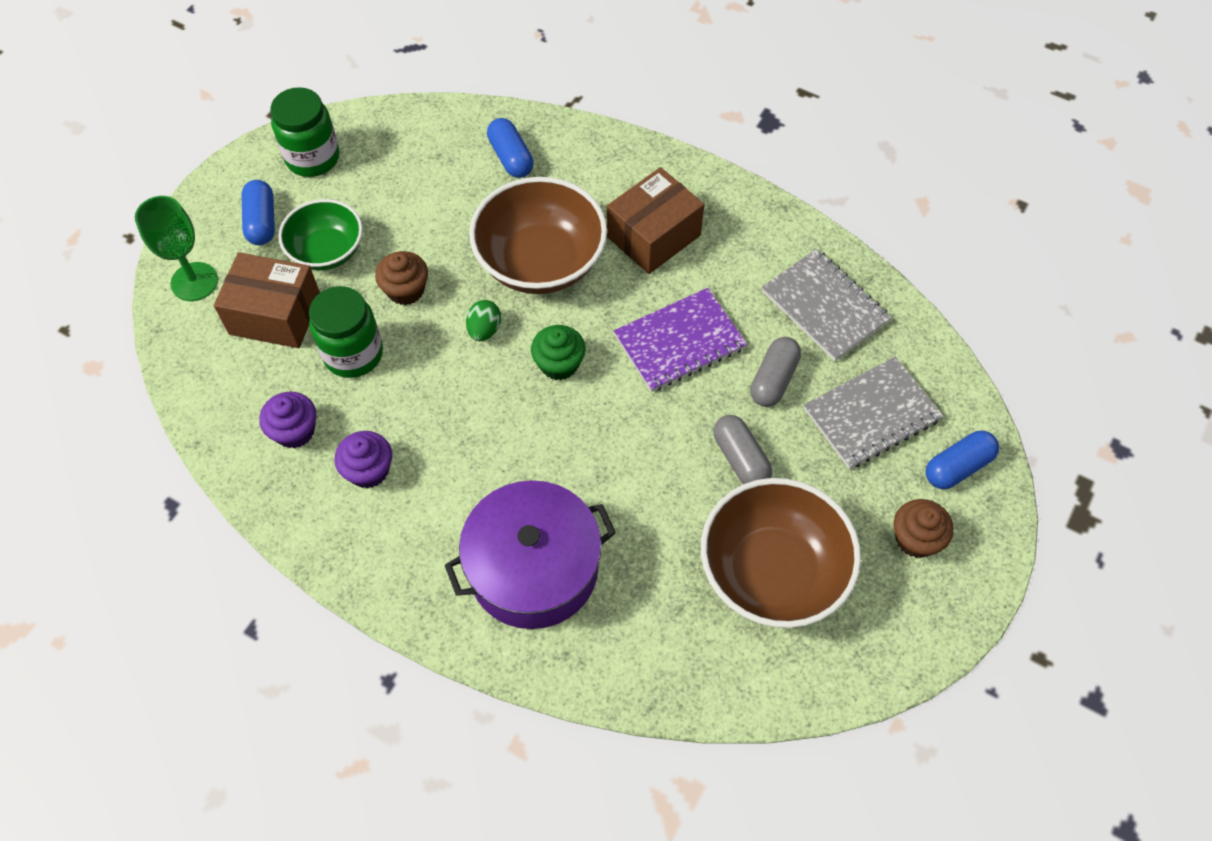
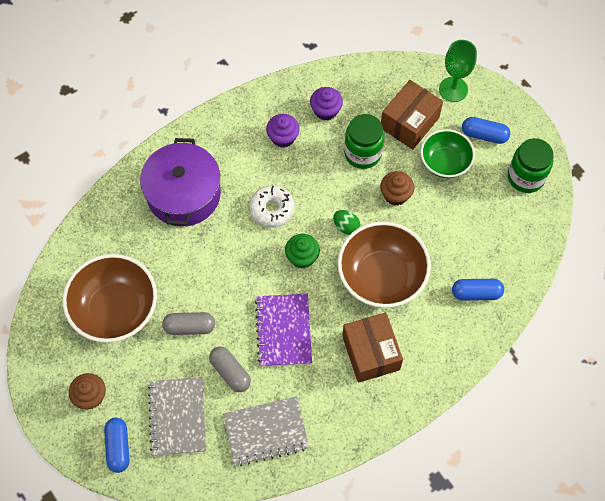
camera: 115 degrees right, 5 degrees up
(501, 433) = (272, 209): none -> white donut

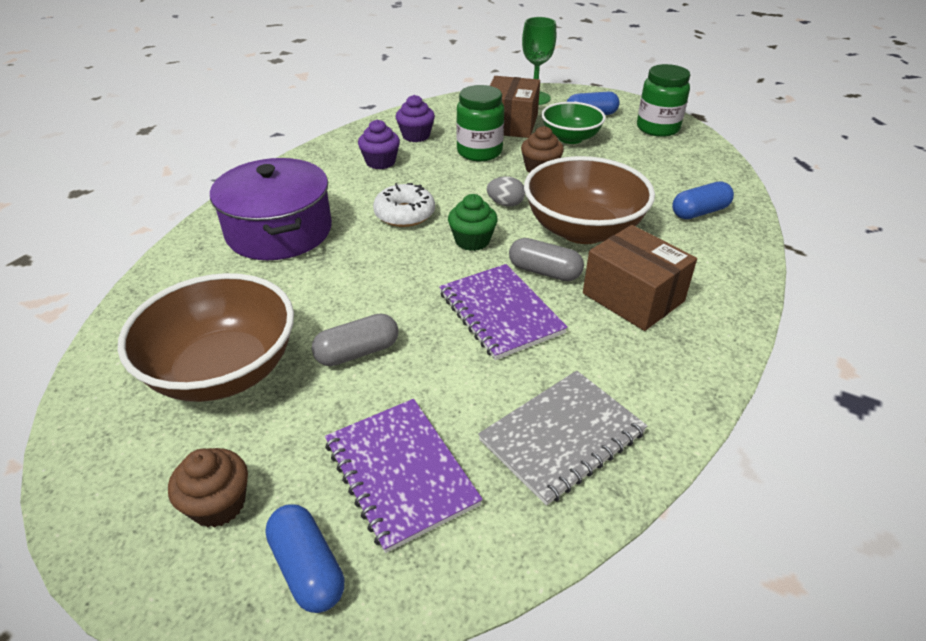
camera: 25 degrees left, 25 degrees down
(178, 417) = (400, 473): grey notebook -> purple notebook
(230, 372) = (454, 383): grey capsule -> grey capsule (544, 271)
(346, 226) = (505, 204): green egg -> grey egg

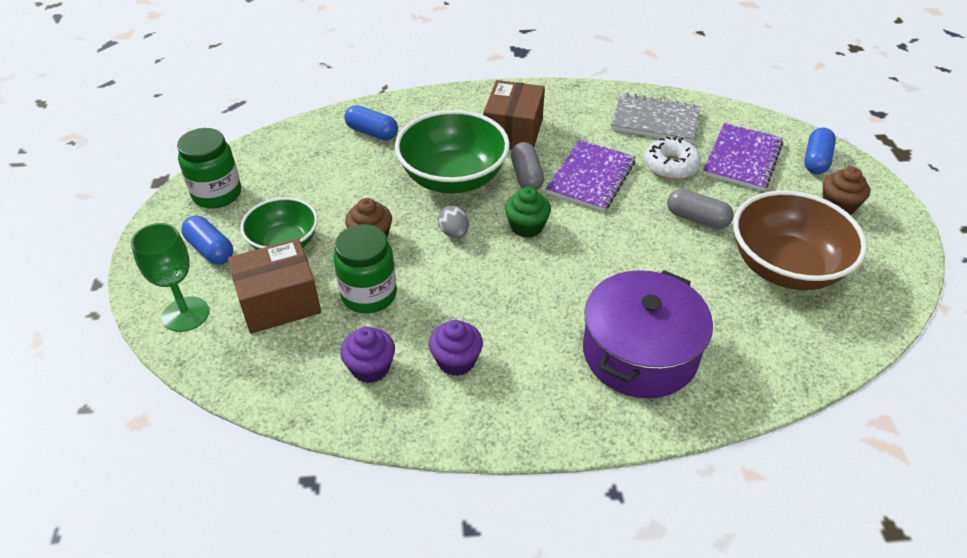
camera: 125 degrees left, 5 degrees up
(404, 214) = (530, 285): white donut -> white donut (670, 166)
(582, 230) = (453, 178): brown bowl -> green bowl

